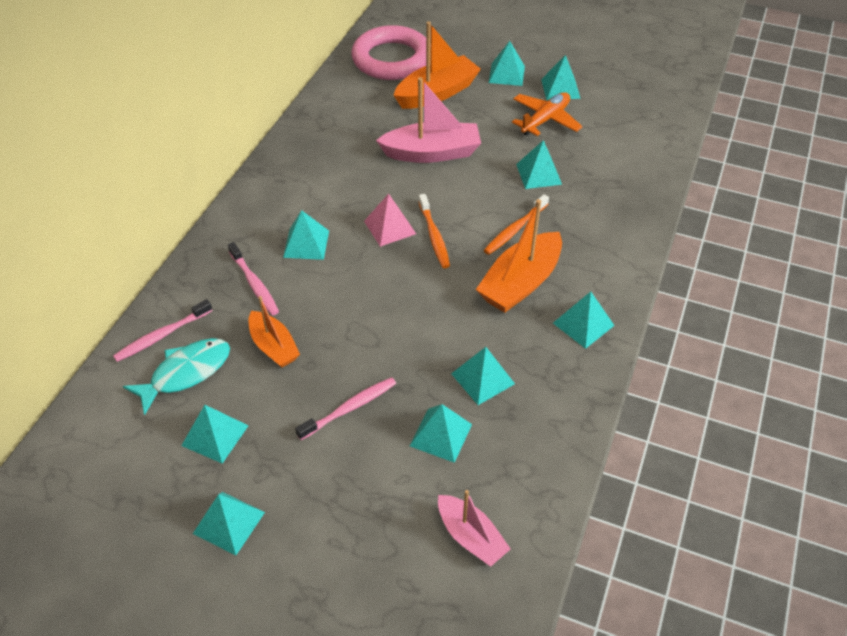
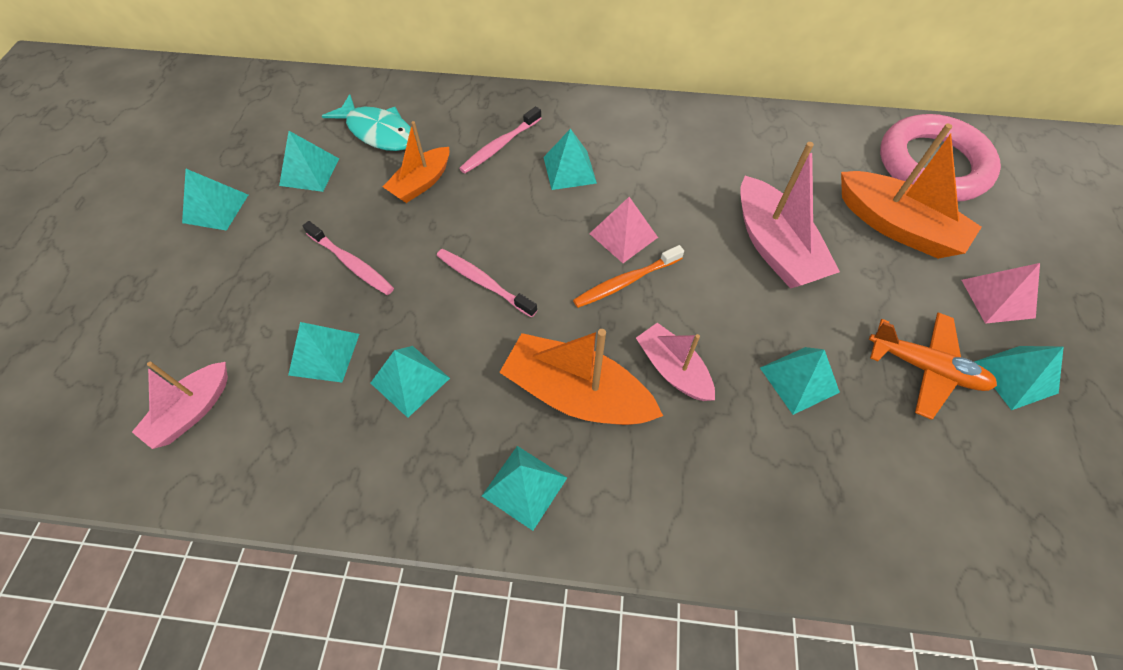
camera: 75 degrees right, 10 degrees up
(162, 335) = (418, 103): pink toothbrush -> pink toothbrush (483, 282)
(506, 74) = (997, 298): turquoise pyramid -> pink pyramid
(515, 229) = (673, 369): orange toothbrush -> pink boat

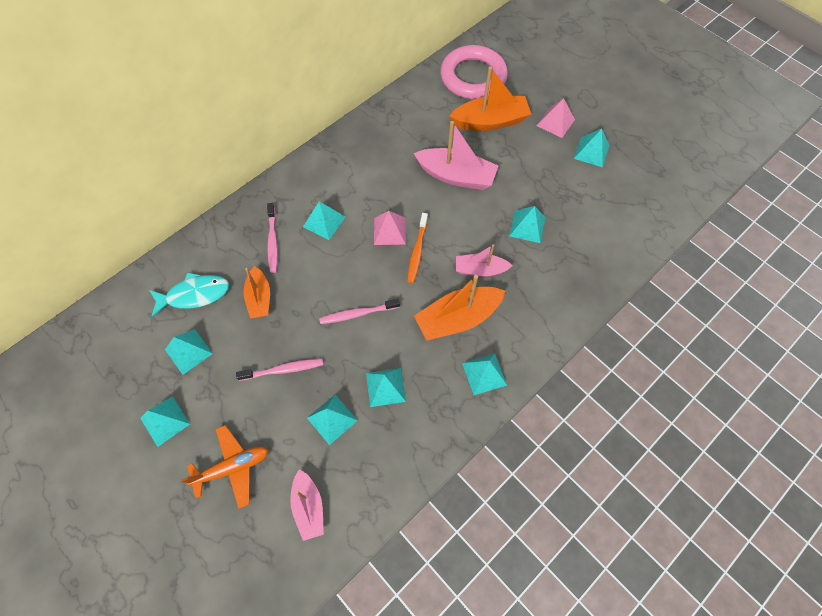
camera: 50 degrees left, 5 degrees up
(925, 368) = (561, 177): orange plane -> orange plane (232, 467)

